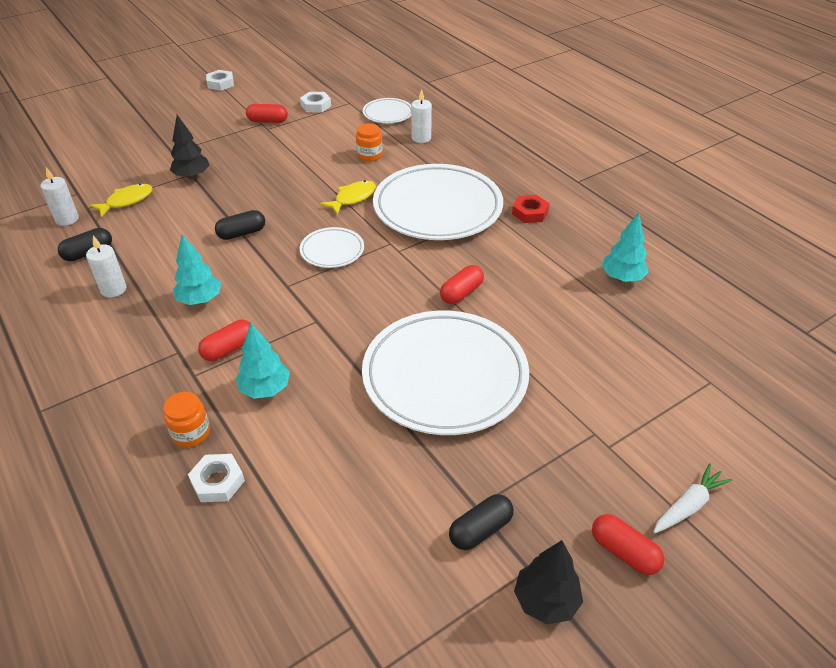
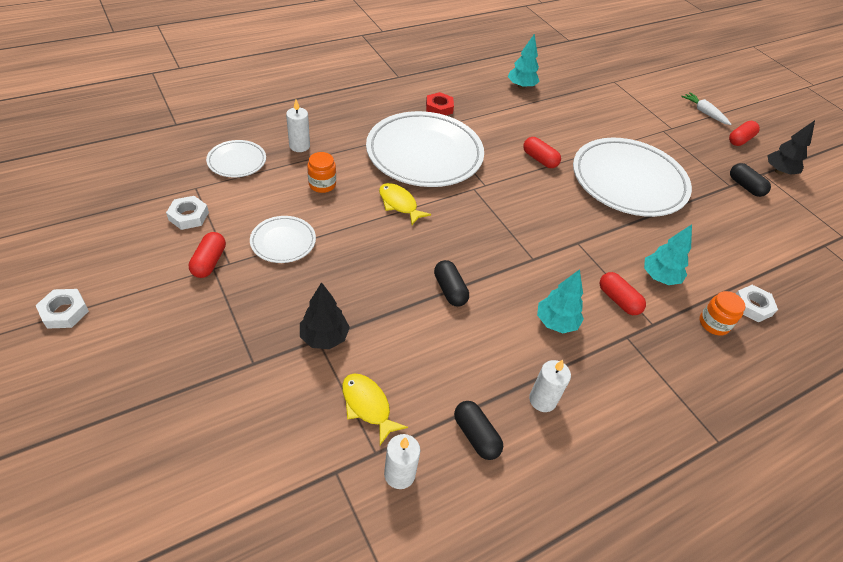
camera: 90 degrees left, 5 degrees up
(332, 250) = (483, 225): white plate -> white plate (283, 242)

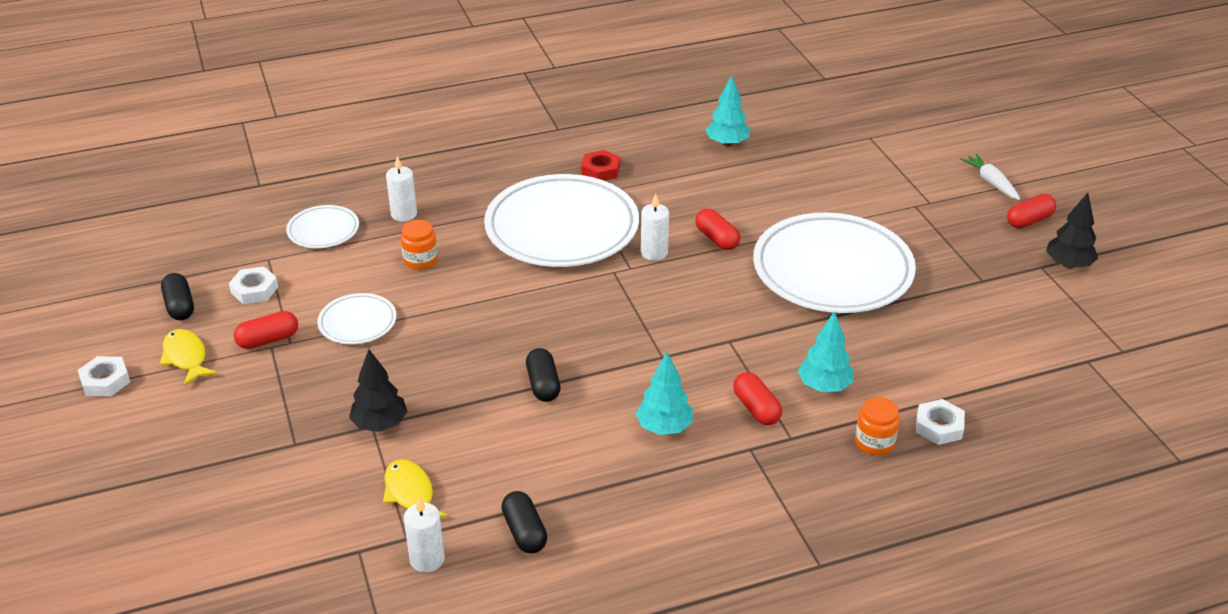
camera: 15 degrees right, 10 degrees down
(209, 262) = (268, 340): red capsule -> red capsule turned 45 degrees clockwise
(399, 204) = (510, 286): yellow fish -> yellow fish (186, 357)
(542, 400) = (616, 505): white candle -> white candle (654, 253)
(745, 186) = (1005, 282): black capsule -> black capsule (179, 306)

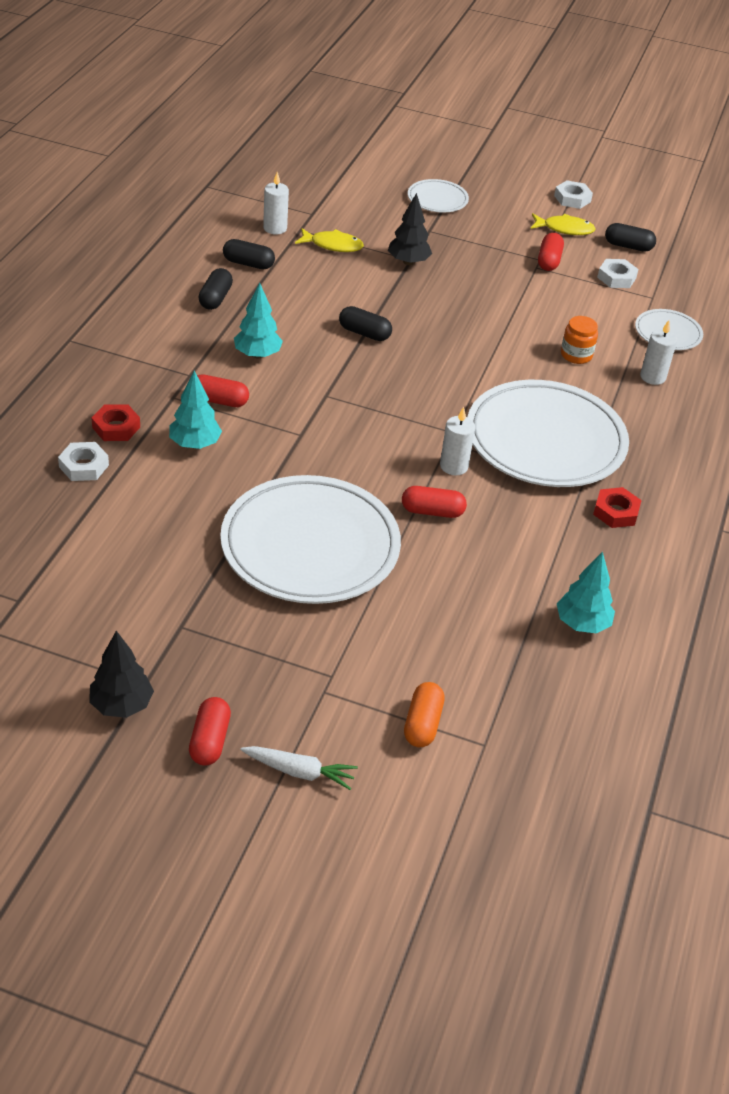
camera: 125 degrees right, 5 degrees up
(357, 322) = (527, 298): white plate -> white plate (437, 199)
(617, 513) = (215, 298): none -> black capsule
(874, 442) = (116, 427): orange jar -> red nut
(892, 161) = (422, 724): none -> orange capsule

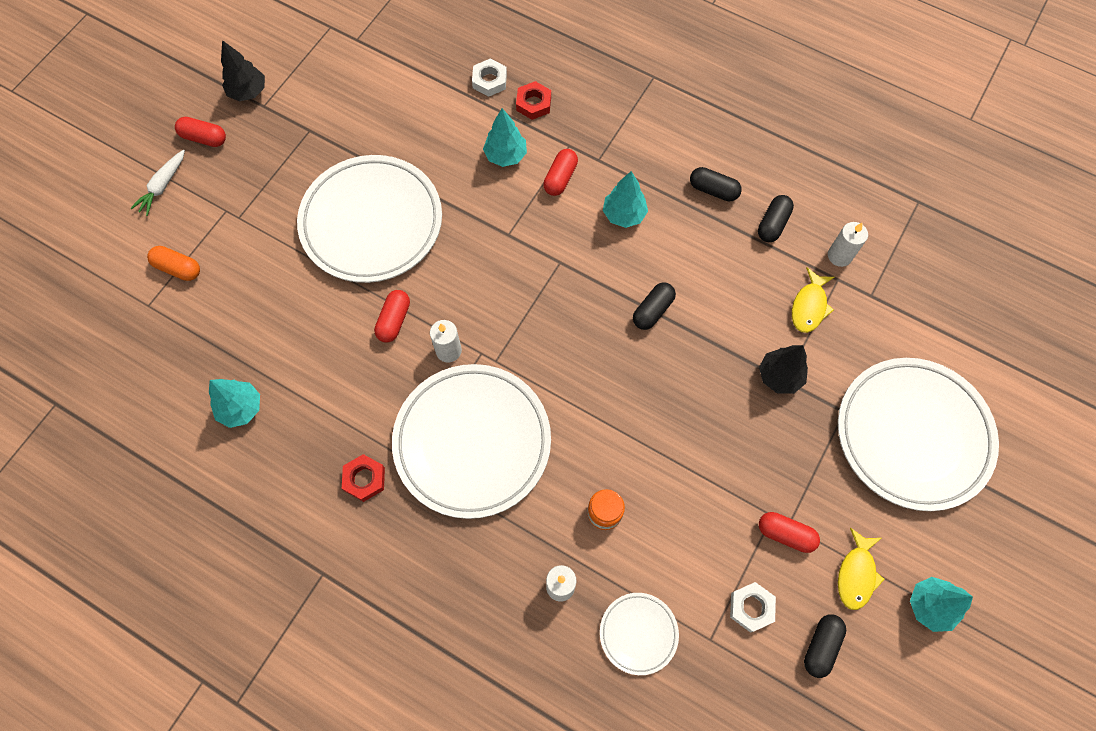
camera: 105 degrees right, 25 degrees up
(437, 199) = (912, 435): white plate -> white plate, size x2.15
(572, 199) = (930, 606): white nut -> turquoise tree

